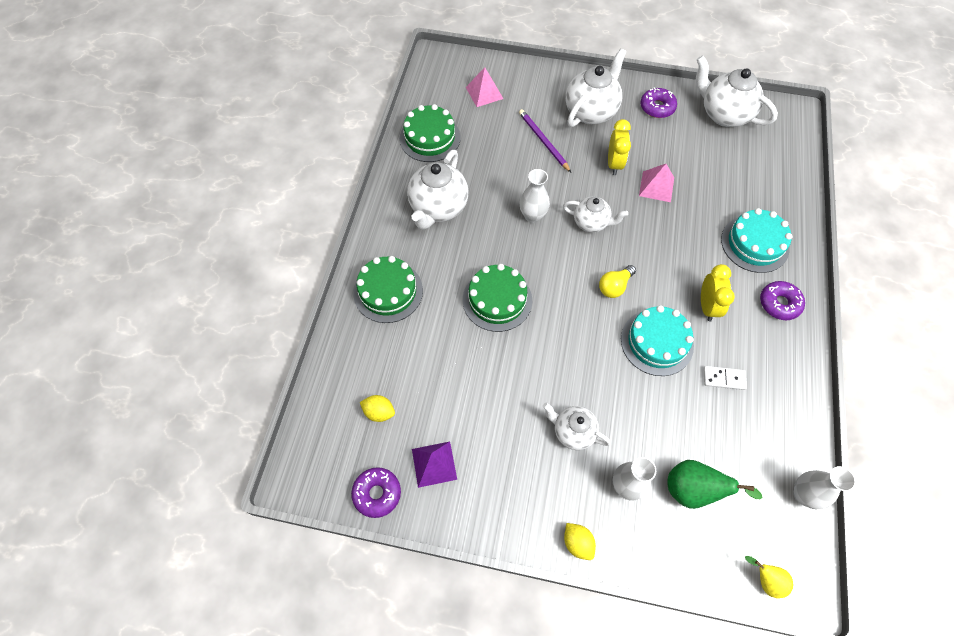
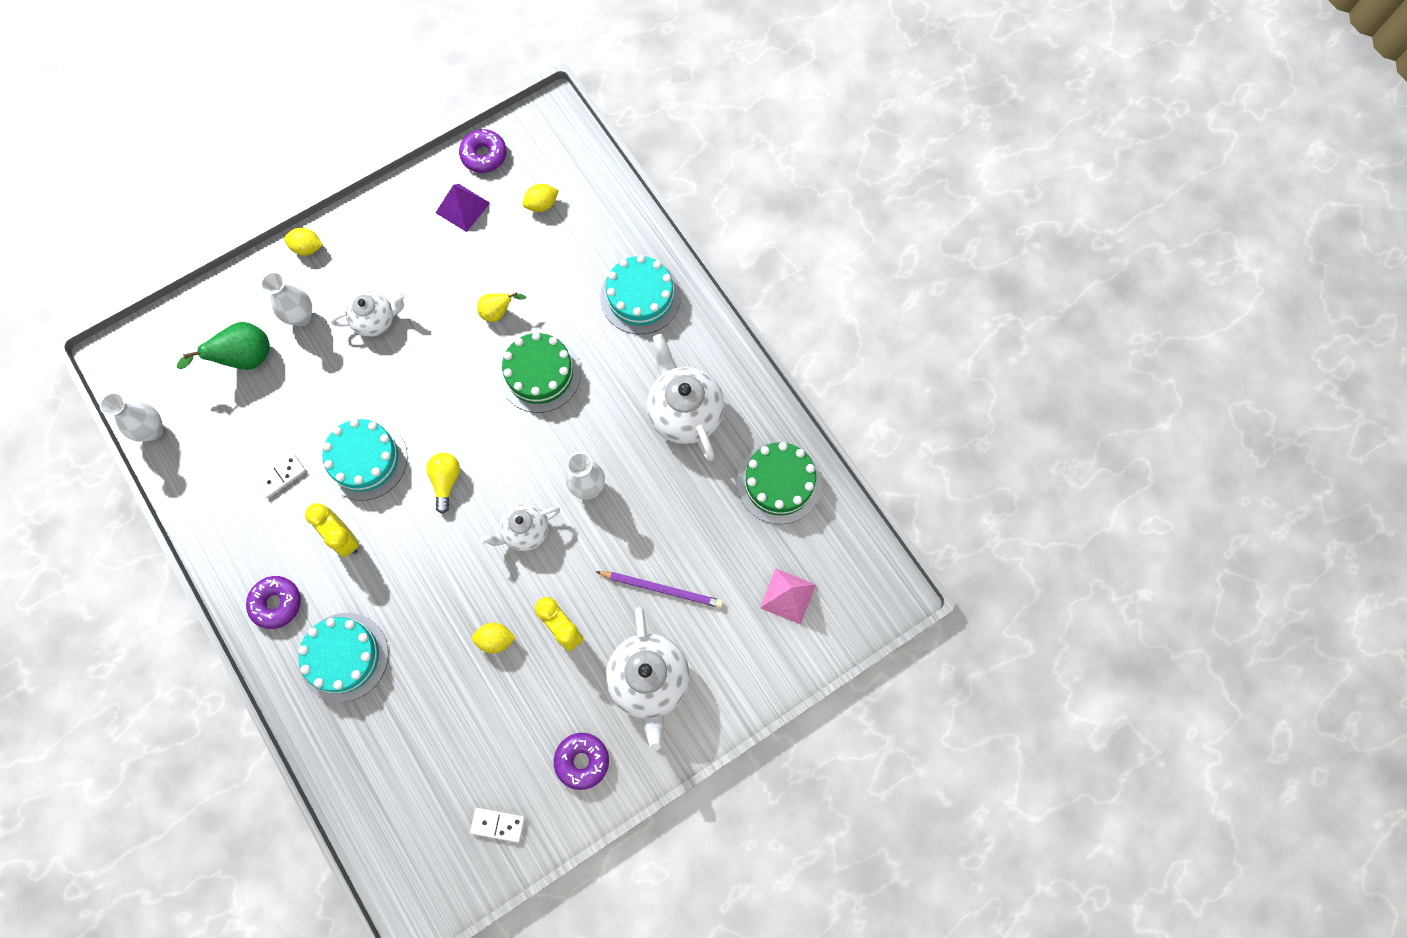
camera: 135 degrees right, 10 degrees up
(388, 291) = (640, 297): green cake -> turquoise cake
(656, 186) = (495, 640): pink pyramid -> yellow lemon
(723, 114) = (498, 824): white teapot -> white domino
(765, 580) = (148, 340): yellow pear -> yellow pear (498, 312)

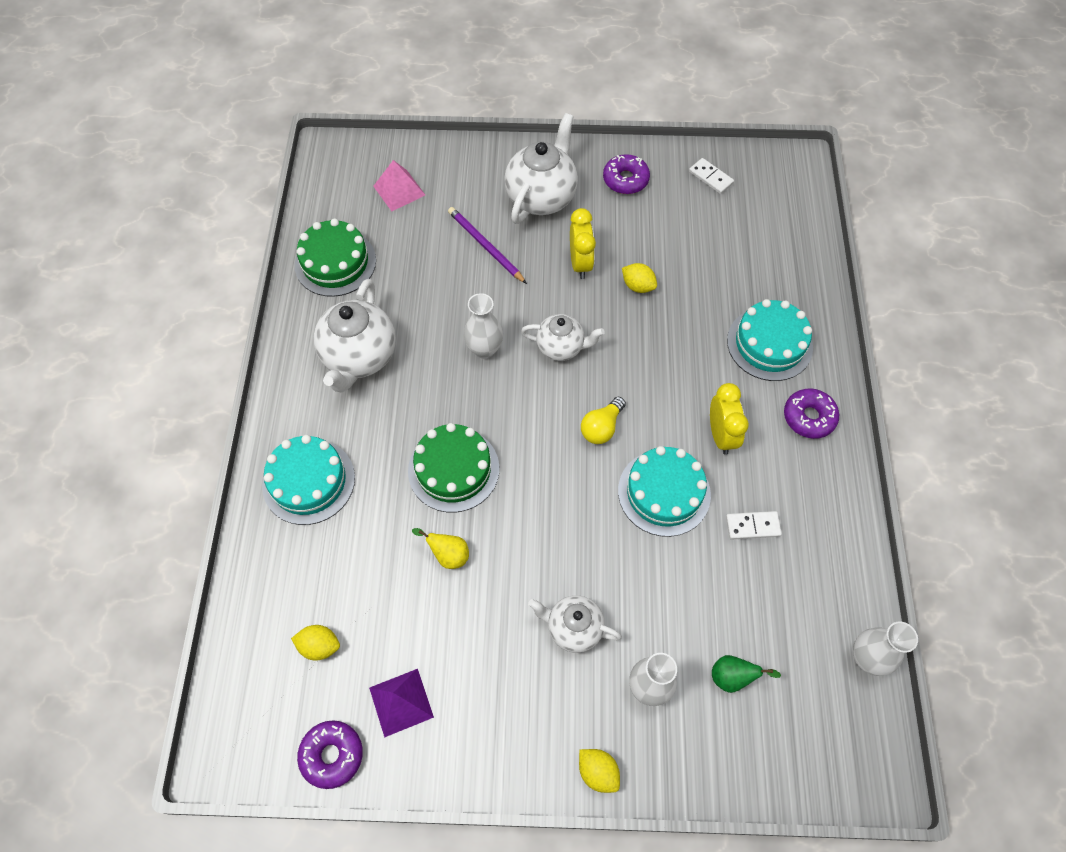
camera: 145 degrees left, 10 degrees down
(245, 358) = (732, 677): green pear -> green pear, size x0.61

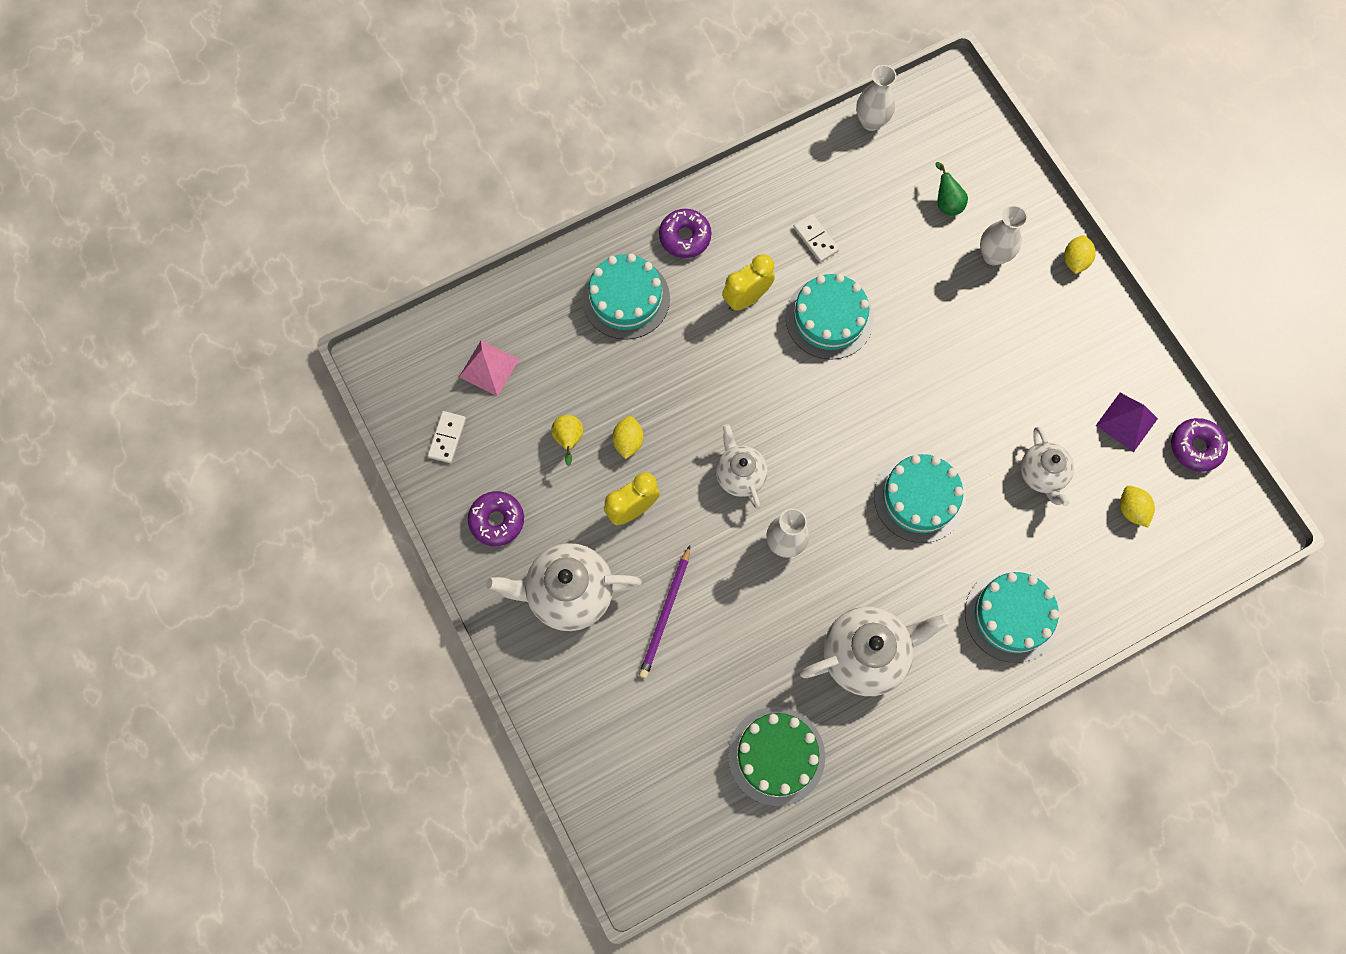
camera: 120 degrees left, 10 degrees up
(399, 190) = (645, 751): pink pyramid -> pink pyramid (488, 368)
(448, 555) = (994, 456): yellow pear -> yellow pear (568, 440)
(453, 469) = (919, 498): green cake -> turquoise cake
(573, 628) = (987, 329): white teapot -> white teapot (1042, 475)
(601, 427) = (800, 397): yellow light bulb -> none

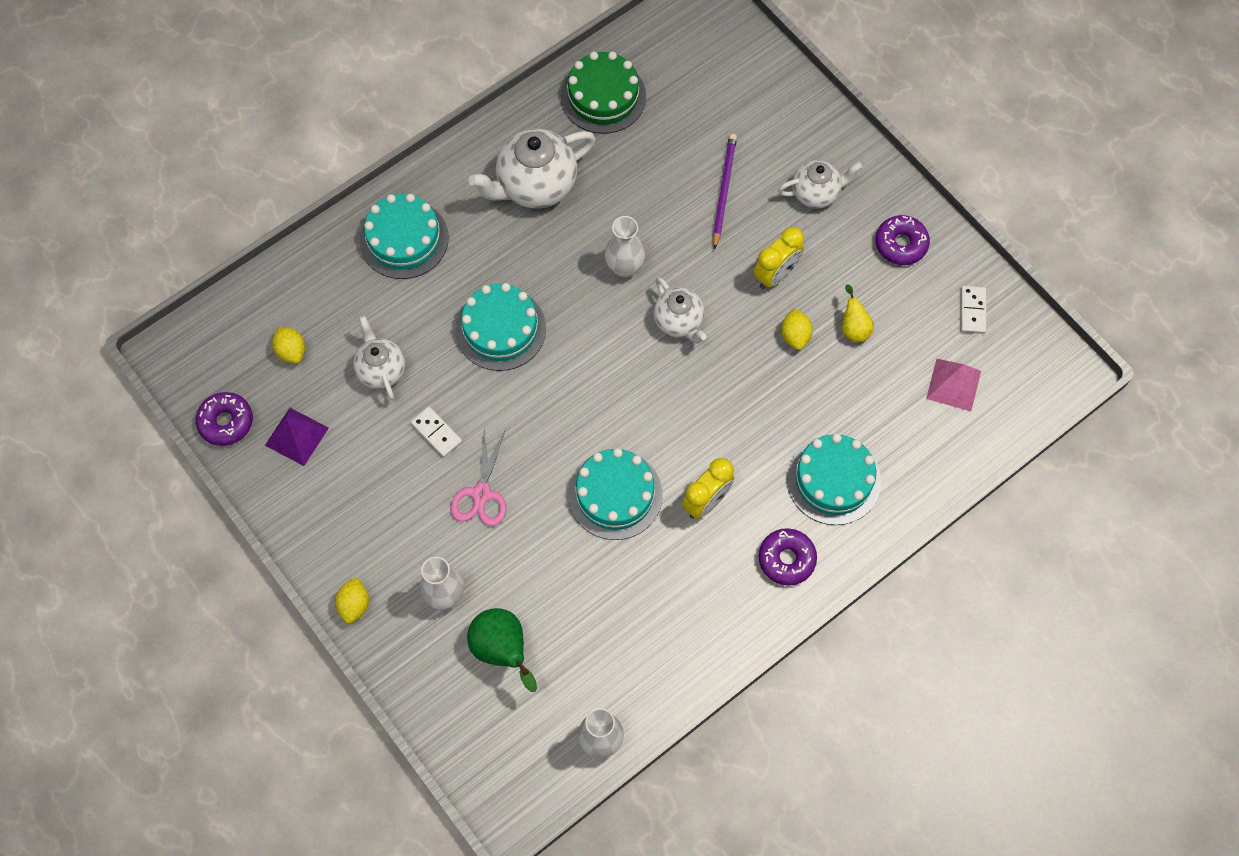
camera: 170 degrees right, 5 degrees down
(569, 593) = (816, 193): white teapot -> white teapot, size x0.61
(815, 239) = (643, 581): white domino -> white domino (436, 433)
(946, 203) = (502, 650): green pear -> green pear, size x1.64
(953, 338) = (481, 494): none -> pink scissors

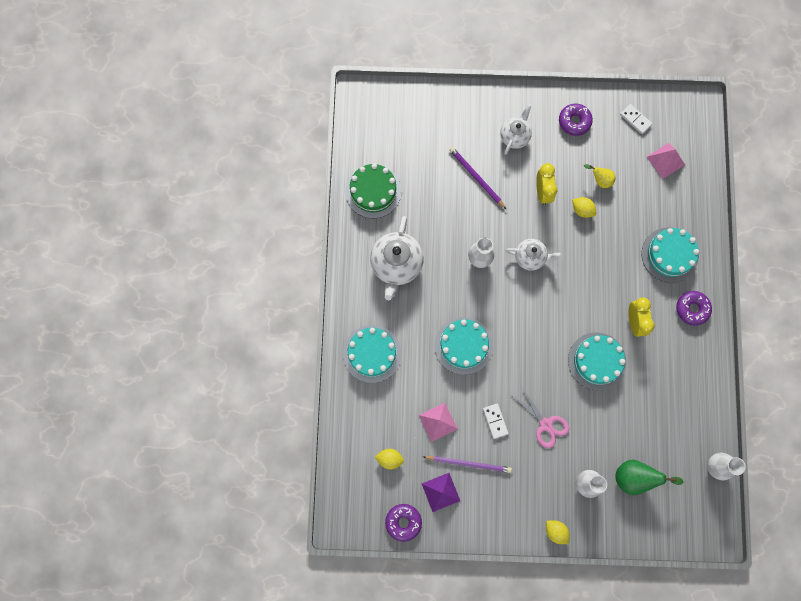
camera: 50 degrees left, 10 degrees up
(358, 442) = (469, 463): none -> purple pencil
(381, 370) = (438, 422): white teapot -> pink pyramid
(436, 433) = (495, 421): white domino -> white domino turned 75 degrees clockwise

